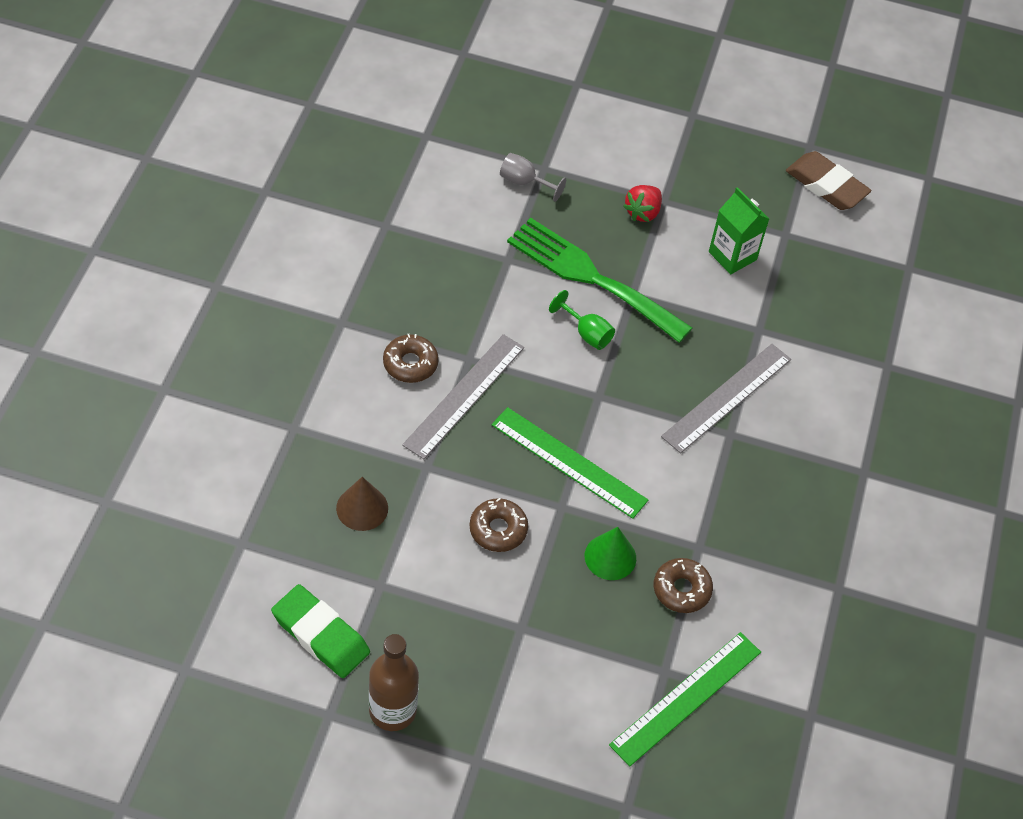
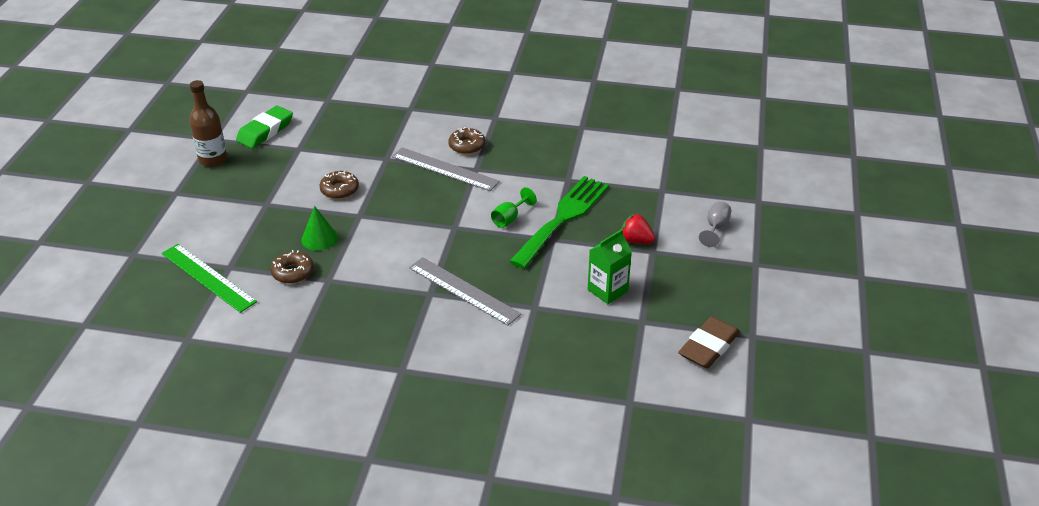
camera: 90 degrees right, 15 degrees down
(362, 508) = (353, 137): brown cone -> none
(524, 182) = (644, 182): grey goblet -> grey goblet (715, 228)
(569, 462) = (395, 216): green ruler -> none

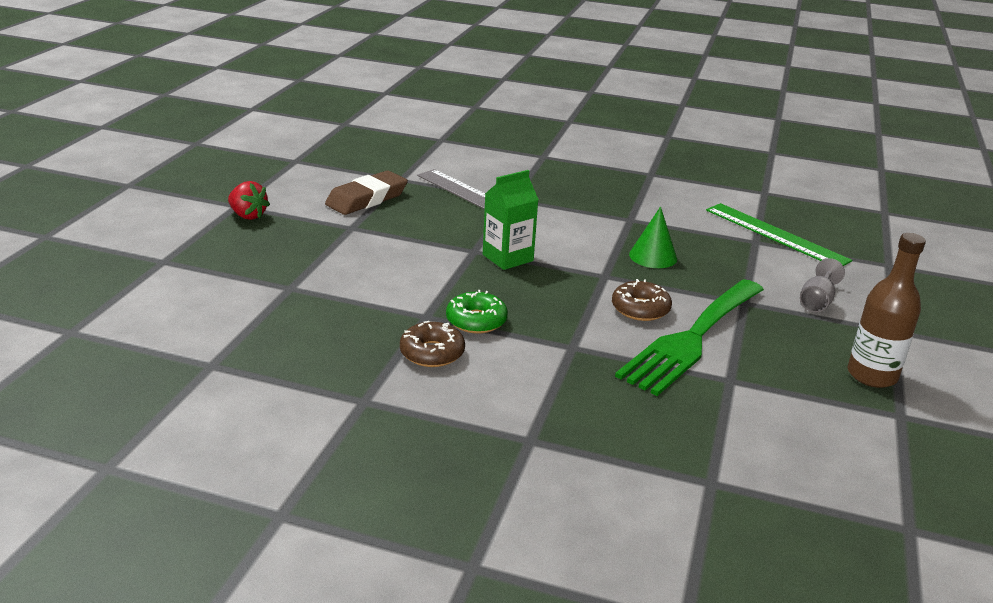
camera: 175 degrees left, 10 degrees down
(265, 131) = (809, 420): green eraser -> none
(293, 272) = (675, 229): brown donut -> none
(445, 169) = (476, 321): grey ruler -> green donut
(509, 218) = (397, 251): green goblet -> none
(562, 218) = (326, 245): green fork -> green fork (692, 339)
(607, 290) = (314, 182): green carton -> green carton (507, 258)
(708, 346) = (245, 141): brown eraser -> brown eraser (367, 199)
(715, 228) = (136, 217): grey goblet -> grey goblet (817, 302)

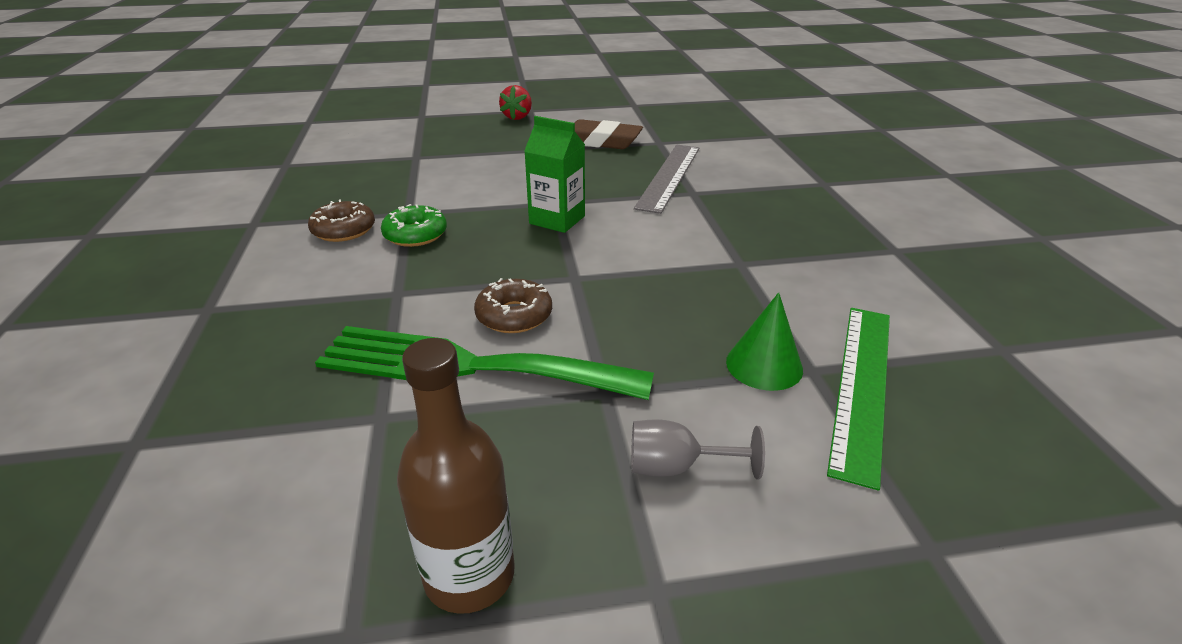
camera: 65 degrees right, 5 degrees up
(653, 256) = (658, 297): green cone -> green cone (764, 365)

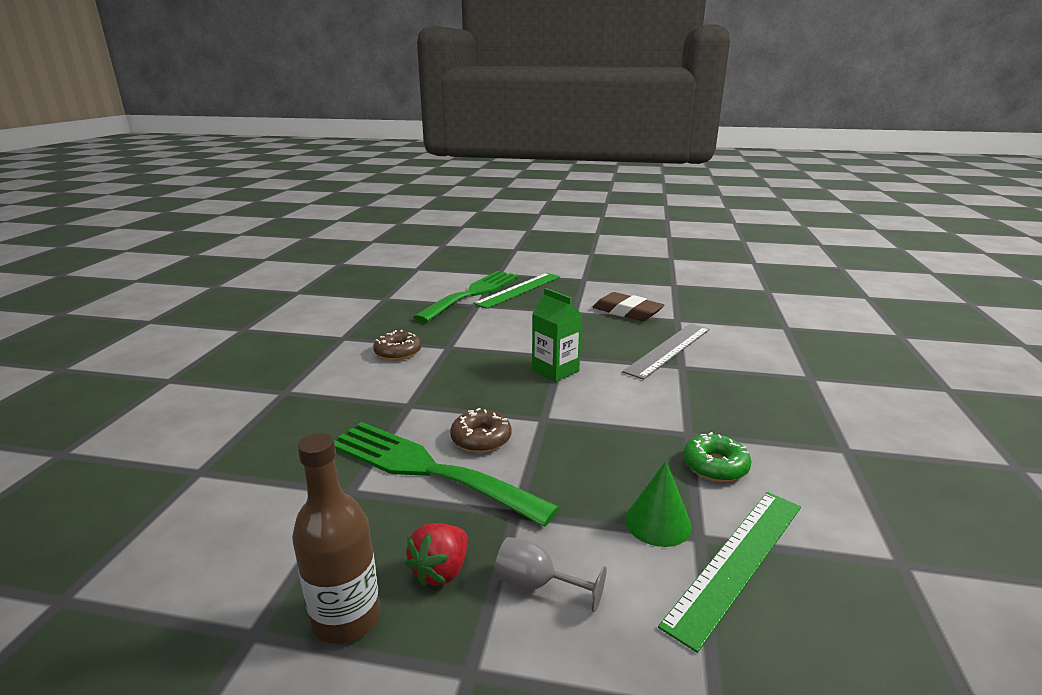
camera: 20 degrees right, 10 degrees down
(402, 144) = (473, 293): none -> green fork
(415, 235) = (444, 364): green donut -> green donut (715, 466)
(458, 132) = (519, 290): none -> green ruler
(517, 117) = (571, 283): red strawberry -> red strawberry (441, 571)

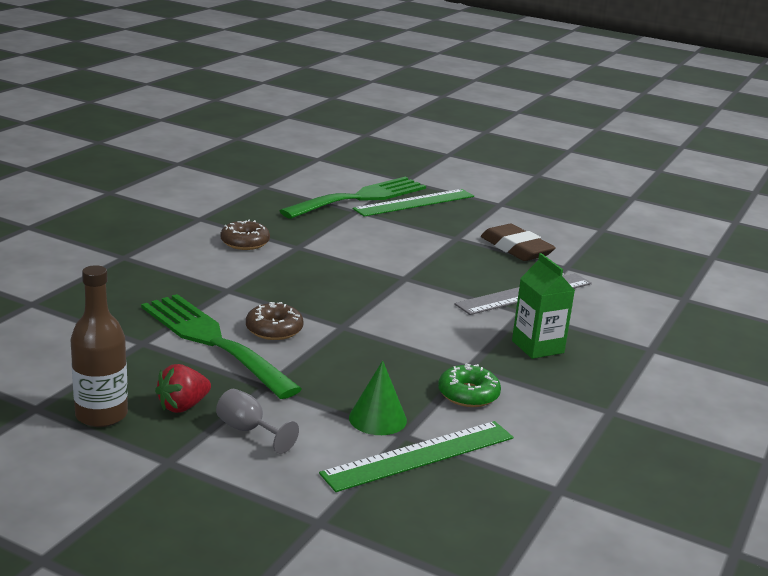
camera: 15 degrees right, 0 degrees up
(555, 370) = (387, 289): green carton -> green carton (537, 347)

